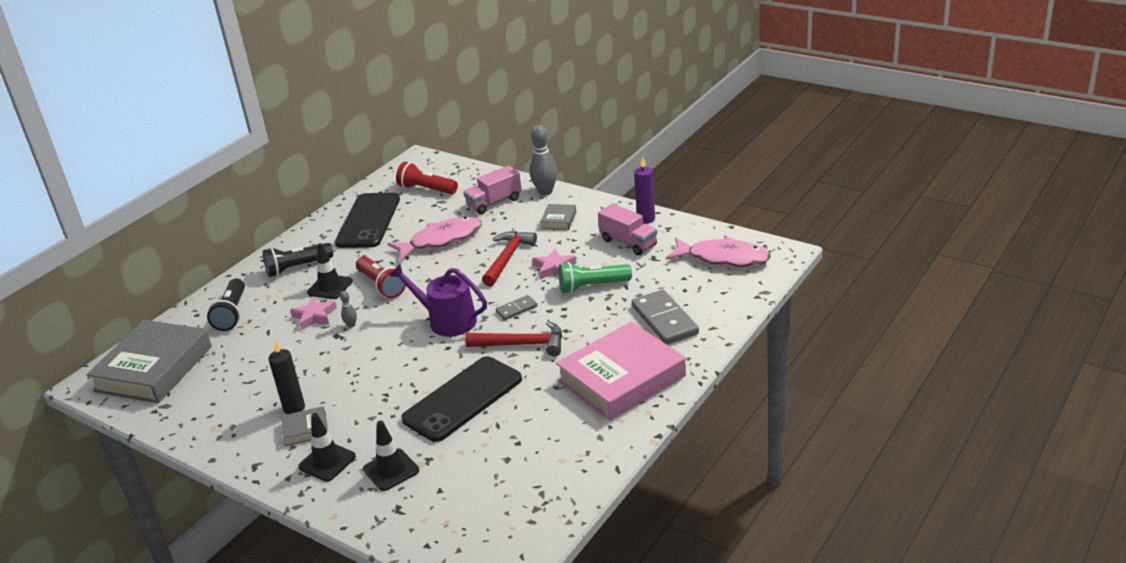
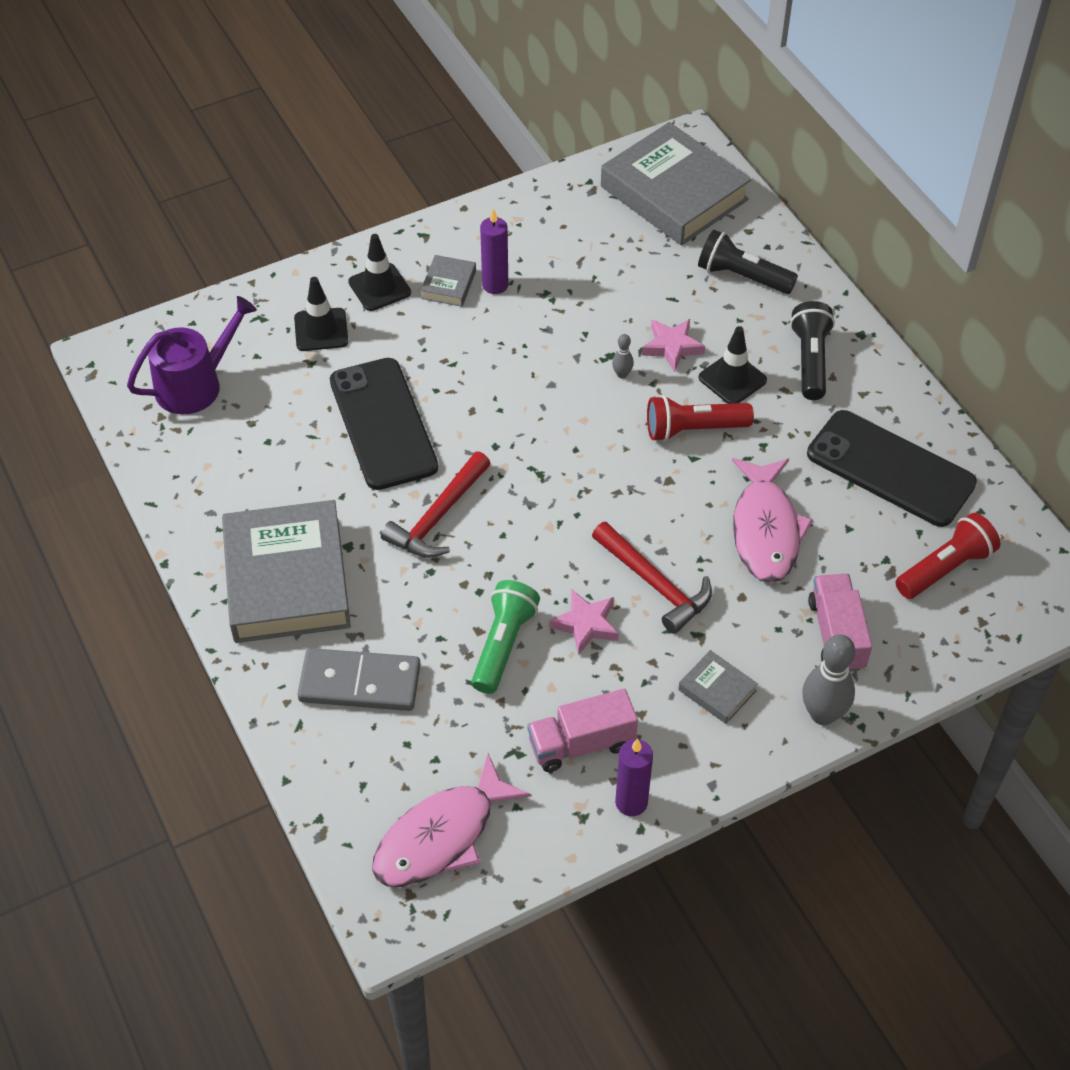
camera: 115 degrees right, 20 degrees up
(294, 408) = (495, 285): black candle -> purple candle
(447, 321) = (553, 465): purple watering can -> purple watering can (196, 384)
(516, 309) = (519, 542): grey domino -> none
(622, 378) = (287, 579): pink book -> grey book

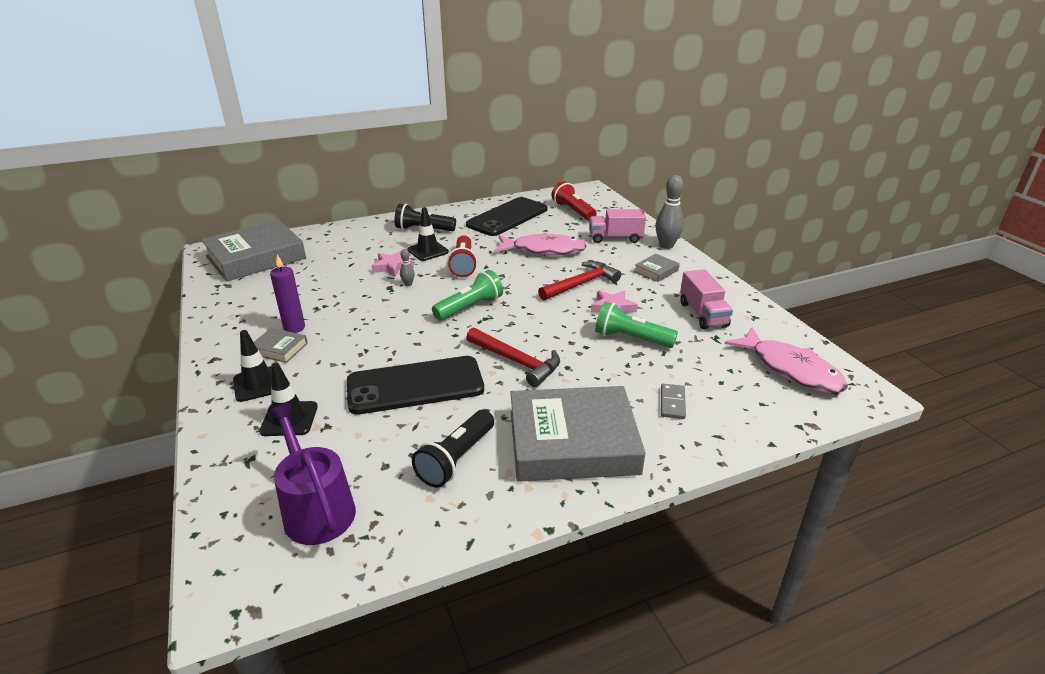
camera: 85 degrees left, 20 degrees down
(360, 683) = (672, 403): grey domino -> grey domino, size x0.52
(565, 453) = (470, 307): none -> green flashlight
(631, 802) = (739, 301): purple candle -> none
(742, 276) = (346, 242): black flashlight -> black flashlight (456, 459)

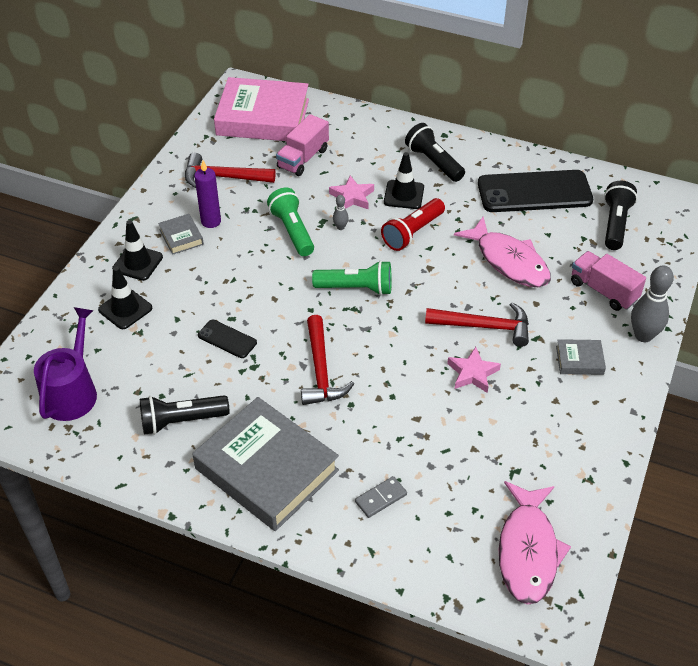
camera: 45 degrees right, 15 degrees up
(256, 257) = (263, 117): grey book -> pink book
(268, 300) = (223, 177): none -> red hammer
(415, 386) = (227, 339): black phone -> black phone, size x0.46
(573, 211) = (615, 224): red flashlight -> black flashlight
(631, 338) = (439, 416): green flashlight -> green flashlight (292, 231)
(703, 314) = (543, 440): pink truck -> pink truck (303, 158)

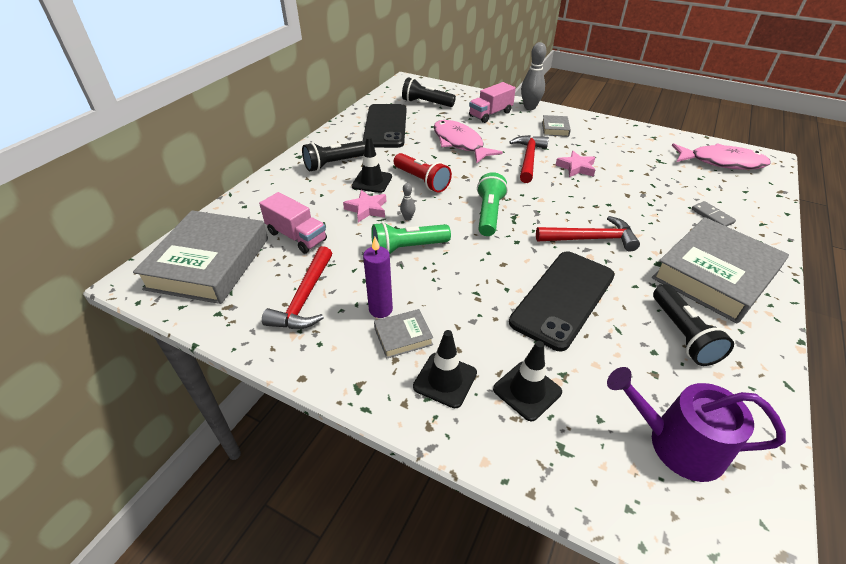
camera: 85 degrees left, 5 degrees down
(227, 339) = (563, 298): black phone -> black phone, size x2.16
(263, 117) = (209, 263): pink book -> grey book
(509, 261) = (460, 143): pink fish -> pink fish turned 90 degrees counterclockwise

